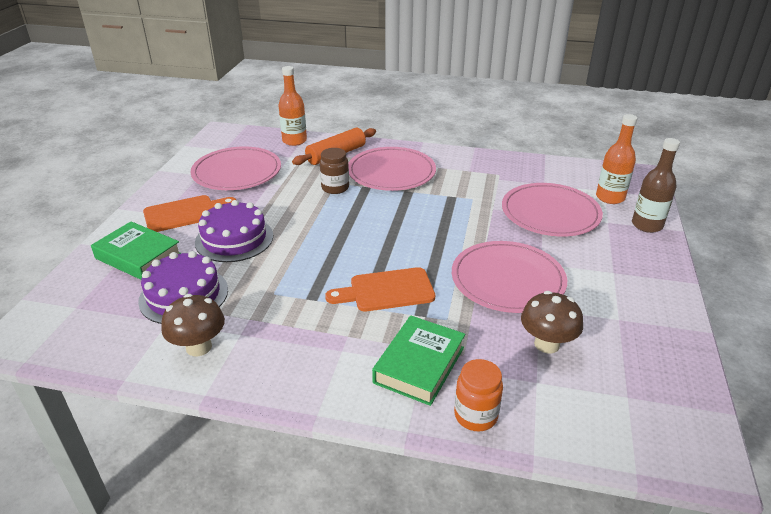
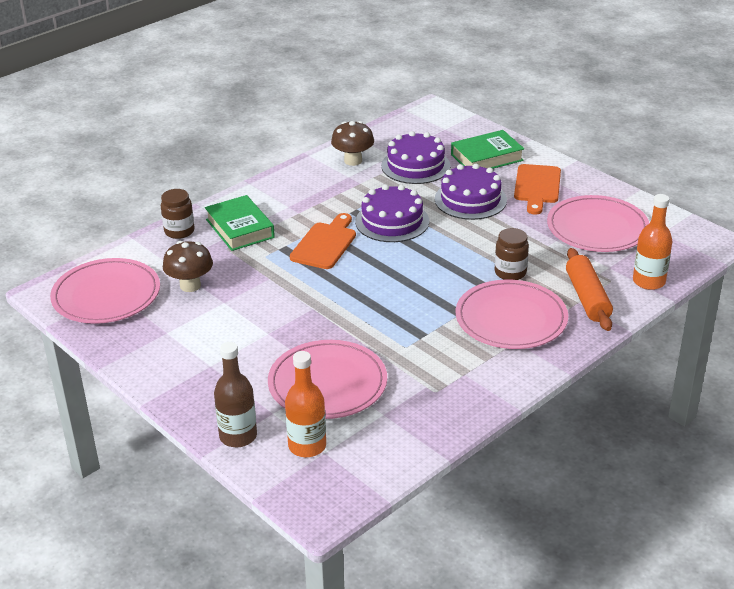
camera: 125 degrees right, 0 degrees up
(310, 267) = (392, 221): none -> purple cake
(475, 415) = (179, 231): orange jar -> brown jar
(507, 280) = (269, 304): pink plate -> pink plate (106, 295)

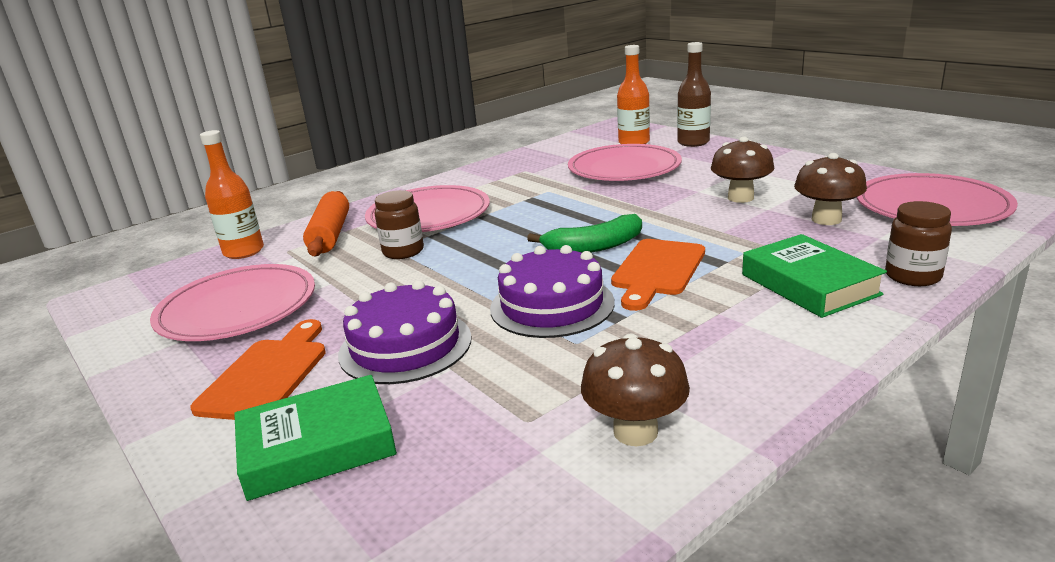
camera: 175 degrees left, 10 degrees down
(237, 319) = (740, 198): none -> brown mushroom
(365, 268) = (594, 247): none -> green banana
(415, 166) = (488, 420): purple cake -> none

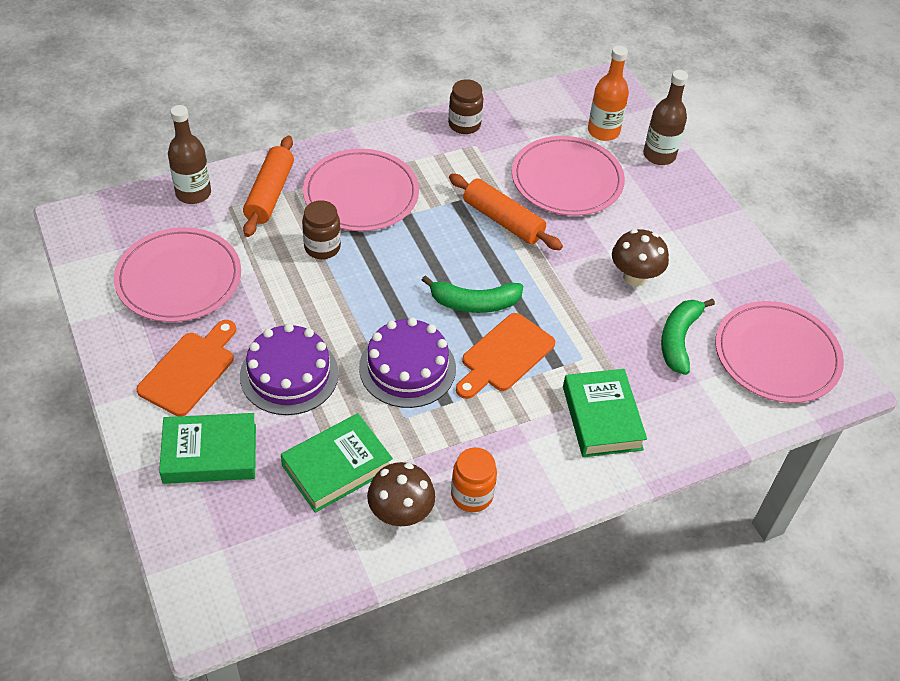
camera: 10 degrees right, 25 degrees up
(243, 251) = (193, 193): orange bottle -> brown bottle
(513, 410) = (337, 467): none -> green book
(582, 198) = (503, 220): none -> orange rolling pin
(718, 386) = (472, 495): none -> orange jar
(826, 219) = (678, 339): brown mushroom -> green banana
(912, 276) = (681, 438): brown jar -> brown jar (464, 125)

